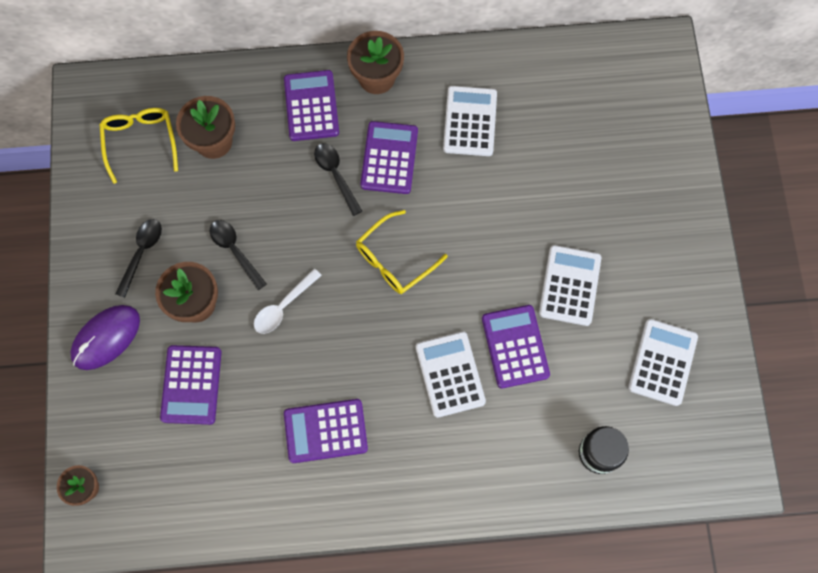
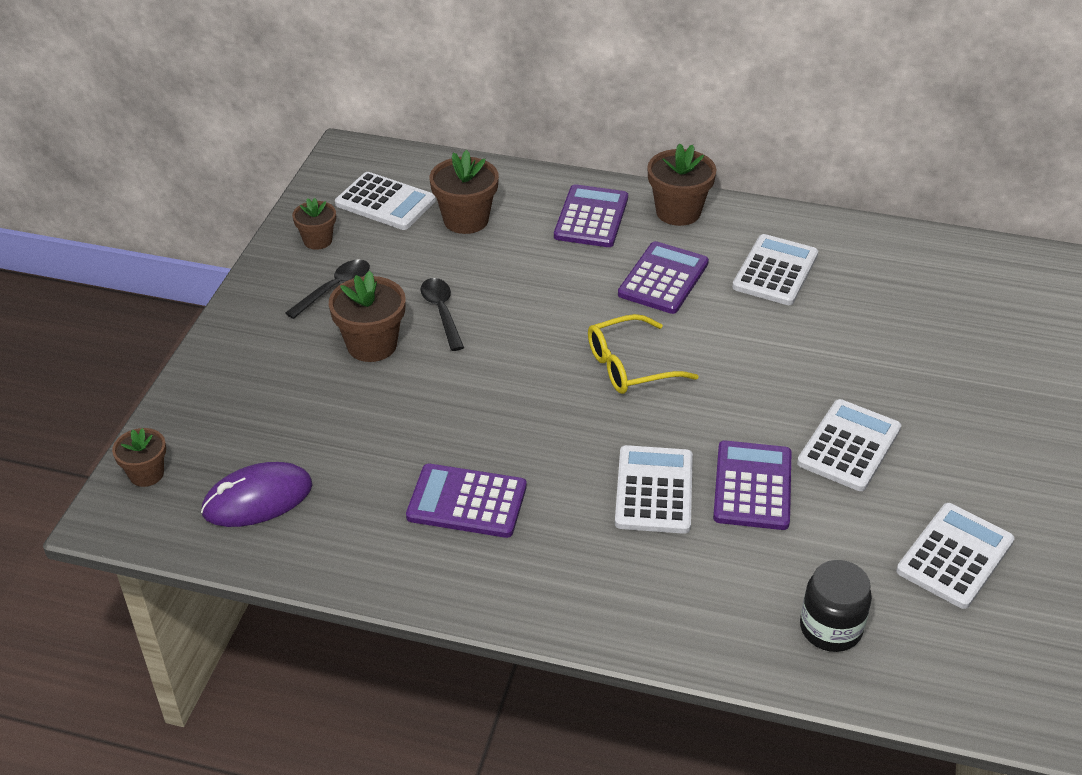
camera: 20 degrees right, 30 degrees down
(105, 204) = (317, 240): none -> brown flower pot
(106, 338) = (252, 348): purple mouse -> purple mouse (257, 499)
(140, 142) = (385, 202): yellow glasses -> white calculator
(191, 385) = (326, 414): purple calculator -> none
(283, 306) = (473, 373): white spoon -> none
(336, 175) = (592, 278): black spoon -> none

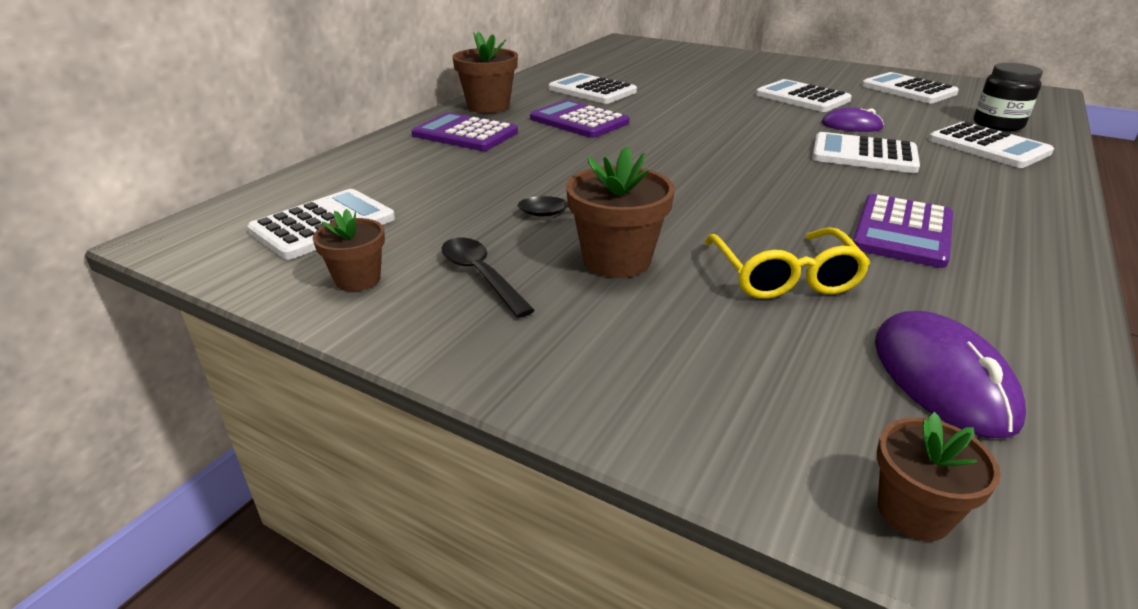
camera: 75 degrees left, 10 degrees down
(466, 220) = (411, 185): brown flower pot -> none
(630, 366) = (696, 144): yellow glasses -> yellow glasses (784, 276)
(731, 601) = (988, 146): none -> white calculator
(753, 486) = (851, 125): purple calculator -> purple mouse

